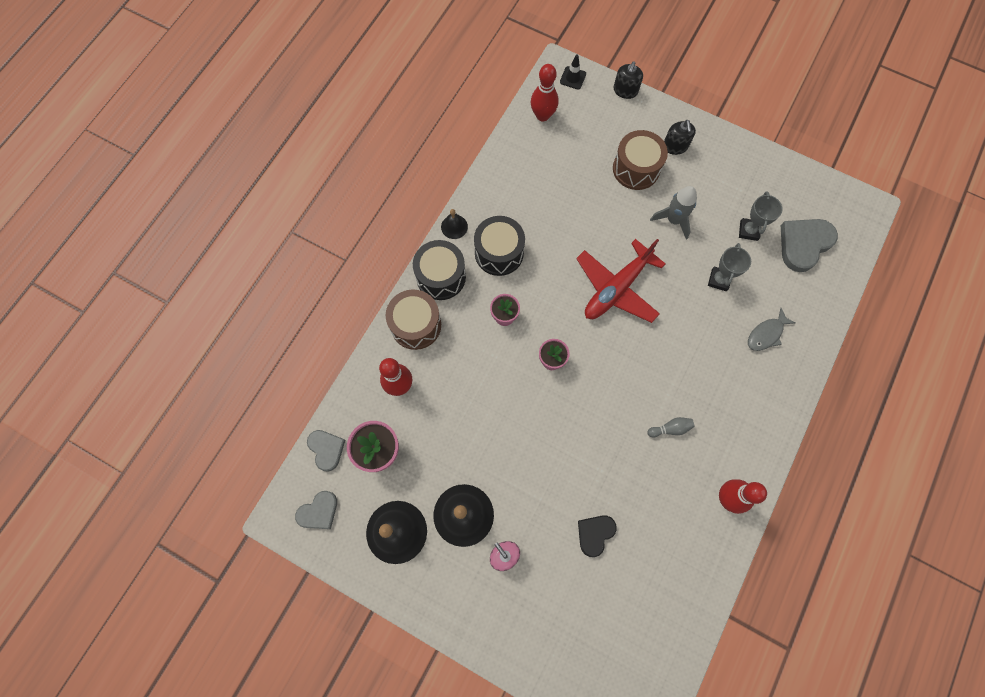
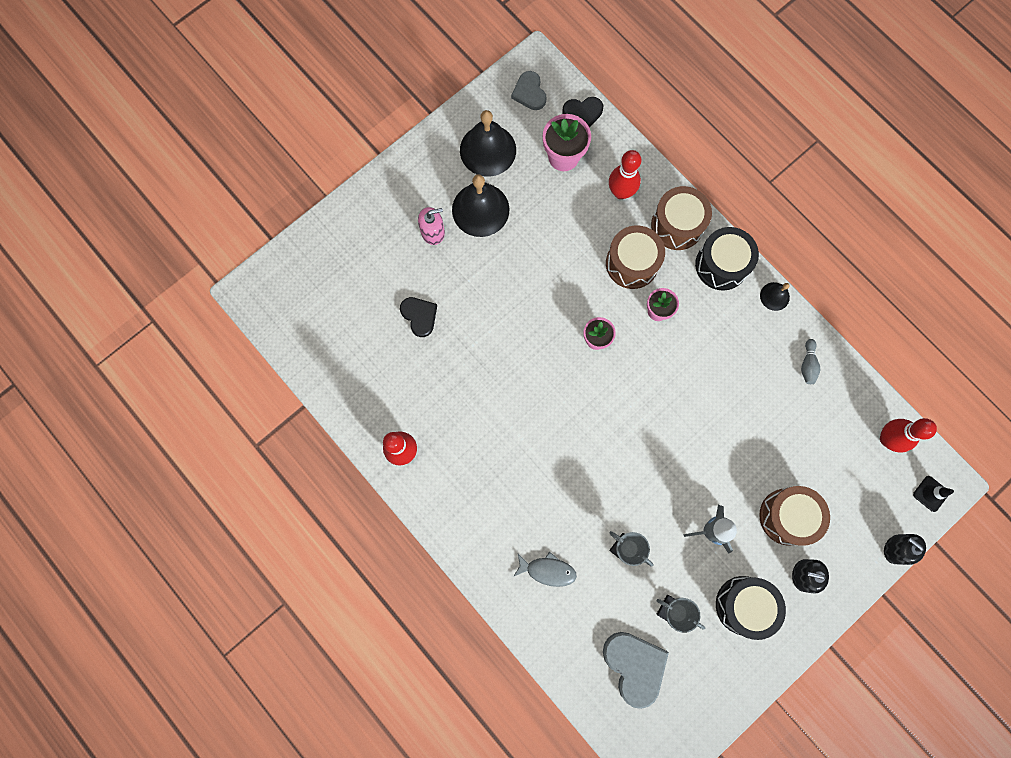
camera: 110 degrees right, 5 degrees up
(326, 449) = (583, 113): grey heart -> black heart
(467, 353) = (632, 263): none -> brown drum
(499, 253) = (730, 330): black drum -> black drum (744, 605)
(616, 288) = (651, 435): red plane -> none
(670, 429) = (487, 426): grey bowling pin -> grey bowling pin (807, 364)
(766, 334) = (547, 570): grey fish -> grey fish turned 120 degrees clockwise

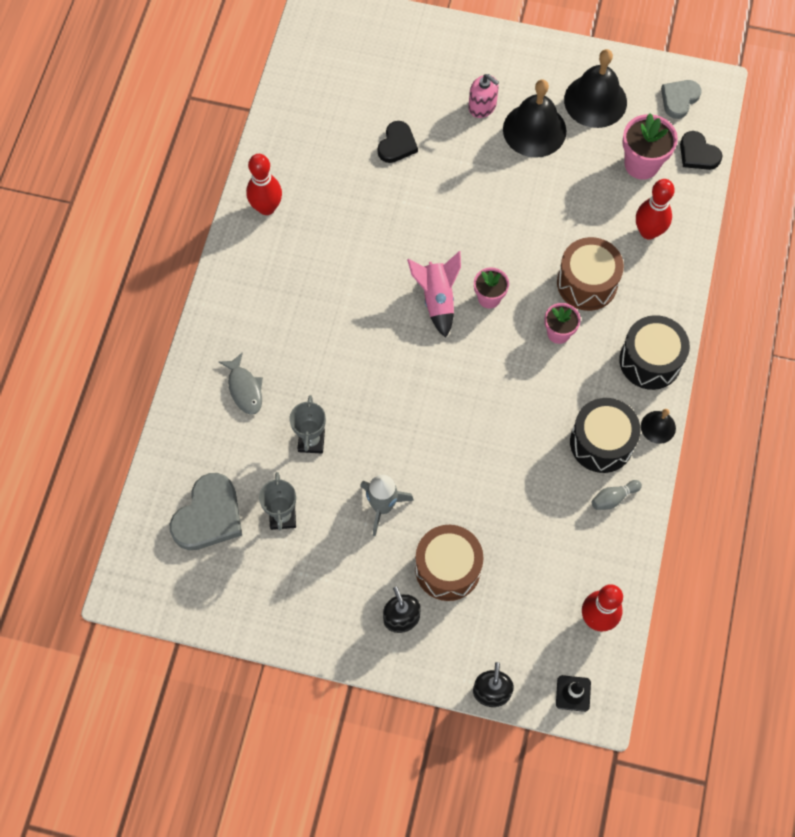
camera: 55 degrees right, 10 degrees down
(571, 377) = (437, 299): none -> pink rocket
(677, 225) = (657, 298): brown drum -> none
(744, 605) = (333, 579): black drum -> black drum (601, 442)

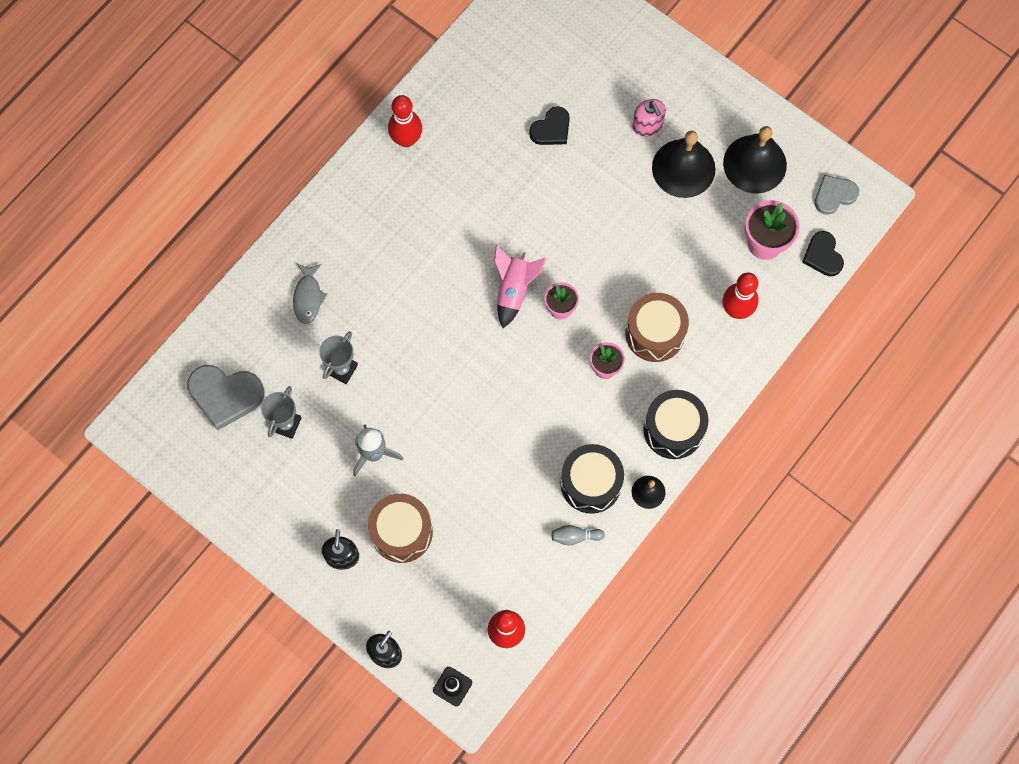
camera: 25 degrees right, 5 degrees up
(209, 516) = (225, 395): grey heart -> grey heart turned 45 degrees clockwise

